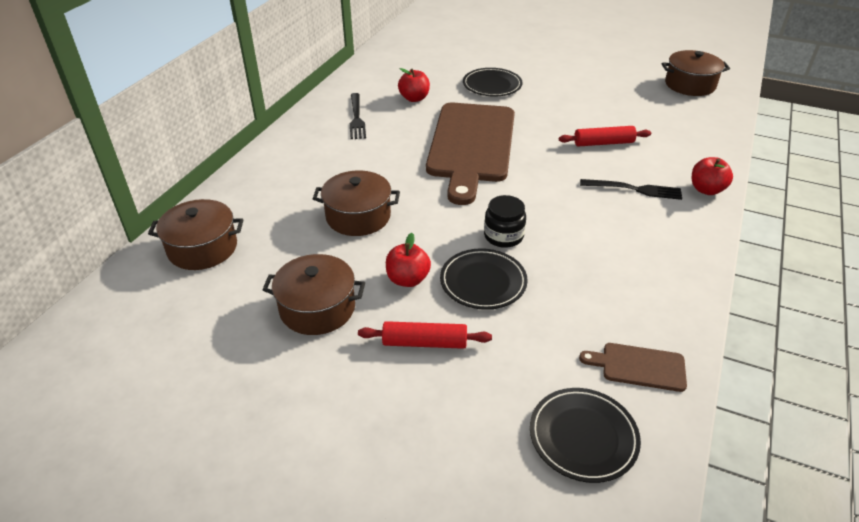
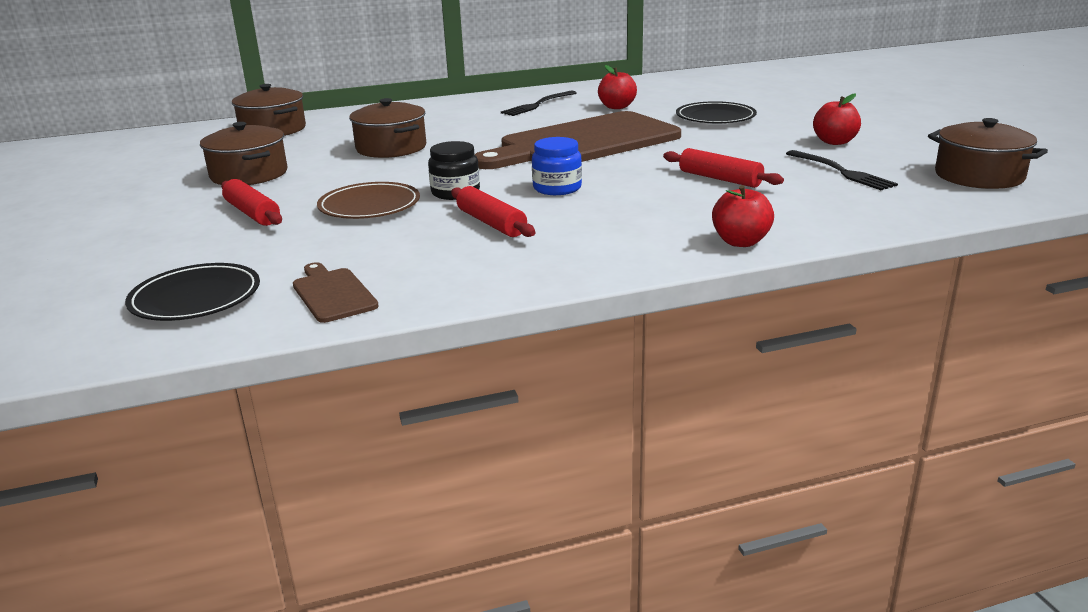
camera: 50 degrees right, 15 degrees down
(408, 279) = (330, 185): red apple -> red apple (834, 142)
(483, 282) = (369, 206): black plate -> brown plate
(547, 197) = (557, 188): none -> blue jar
(581, 250) = (491, 223): none -> red rolling pin
(635, 189) = (657, 213): black fork -> black fork (842, 172)

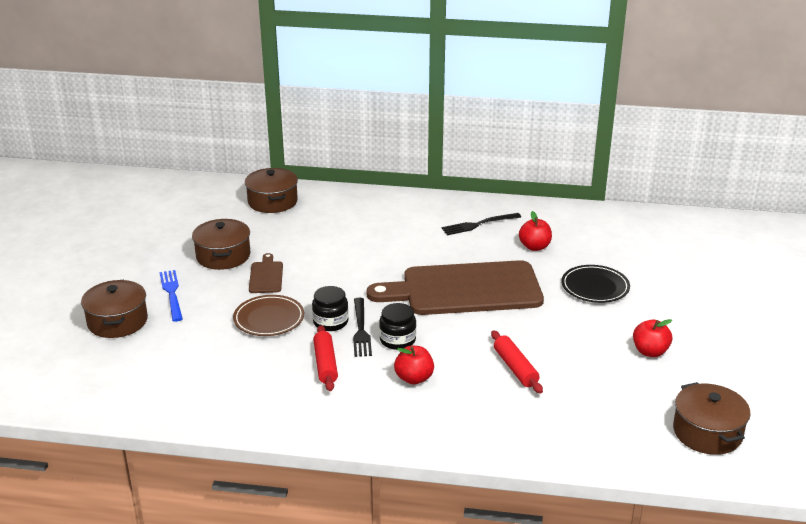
camera: 25 degrees right, 5 degrees up
(196, 298) = (122, 376): black plate -> none
(203, 214) = (171, 293): none -> blue fork
(252, 213) = (198, 302): red rolling pin -> none
(333, 293) = (191, 399): brown cutting board -> brown cutting board (266, 276)
(391, 148) = (331, 252): brown pot -> brown pot (117, 321)
(557, 188) = (397, 340): blue jar -> black jar
(740, 242) = (457, 441): red apple -> red apple (414, 378)
(842, 172) = (611, 391): black fork -> black fork (361, 330)

